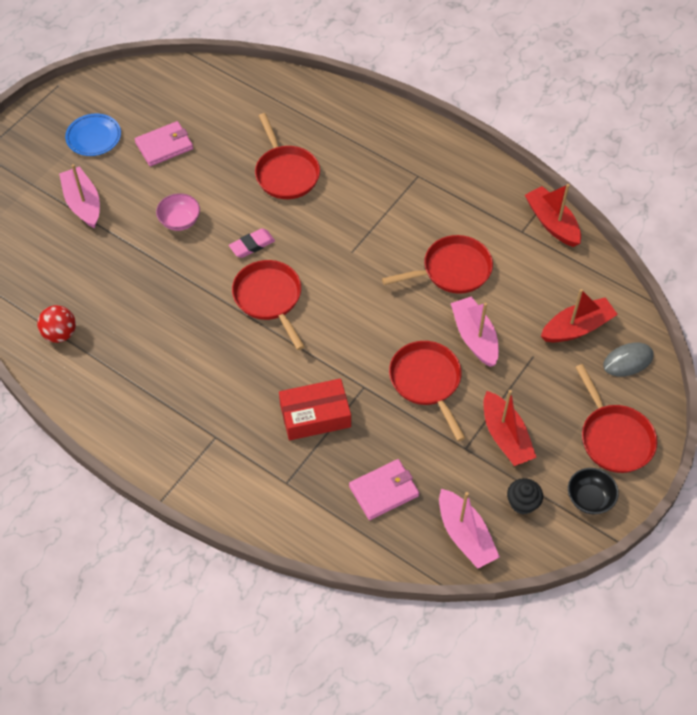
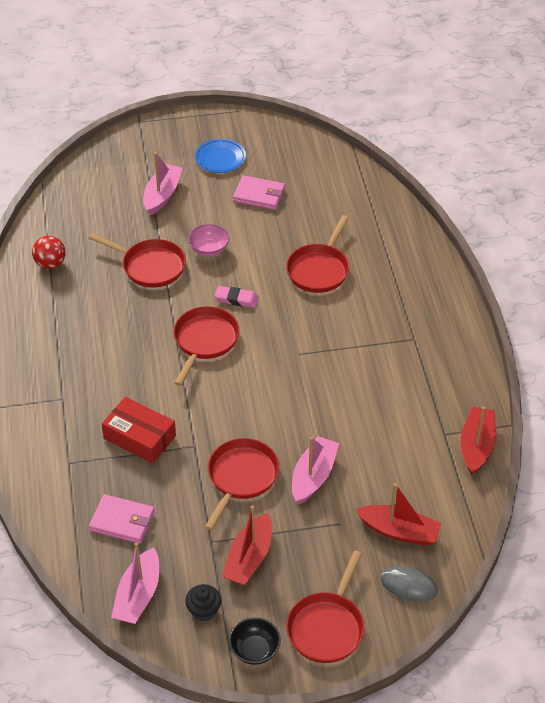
camera: 45 degrees right, 10 degrees down
(452, 270) = (355, 420): red pan -> red pan (150, 266)

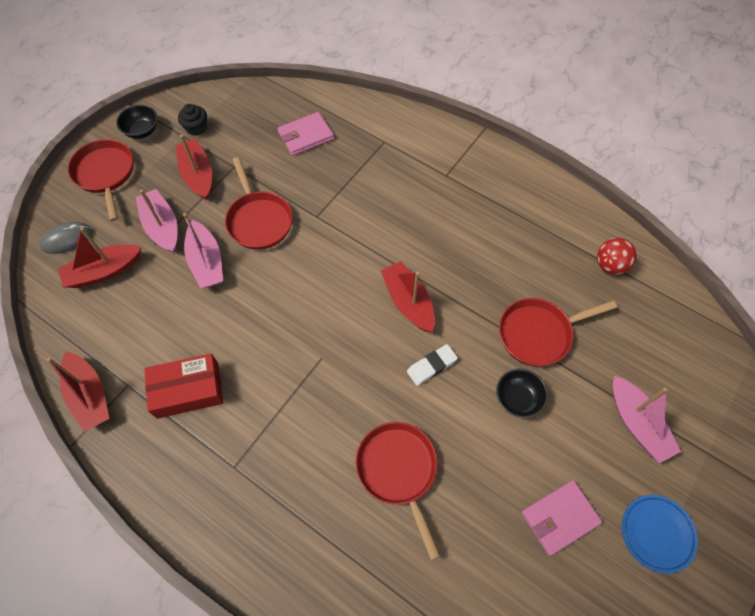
camera: 135 degrees right, 15 degrees up
(138, 595) = (246, 107): pink boat -> pink boat (162, 227)
(139, 437) = (361, 192): red box -> red box (188, 390)
(204, 341) = (408, 302): red pan -> red boat
(209, 249) = (517, 399): pink bowl -> black bowl
(236, 299) = (431, 366): pink eraser -> white eraser

